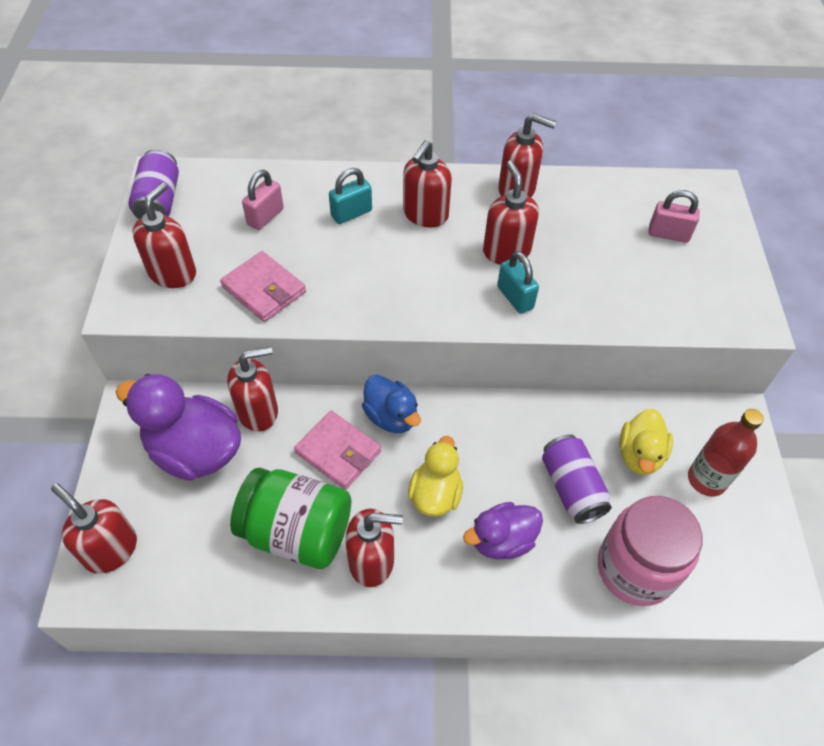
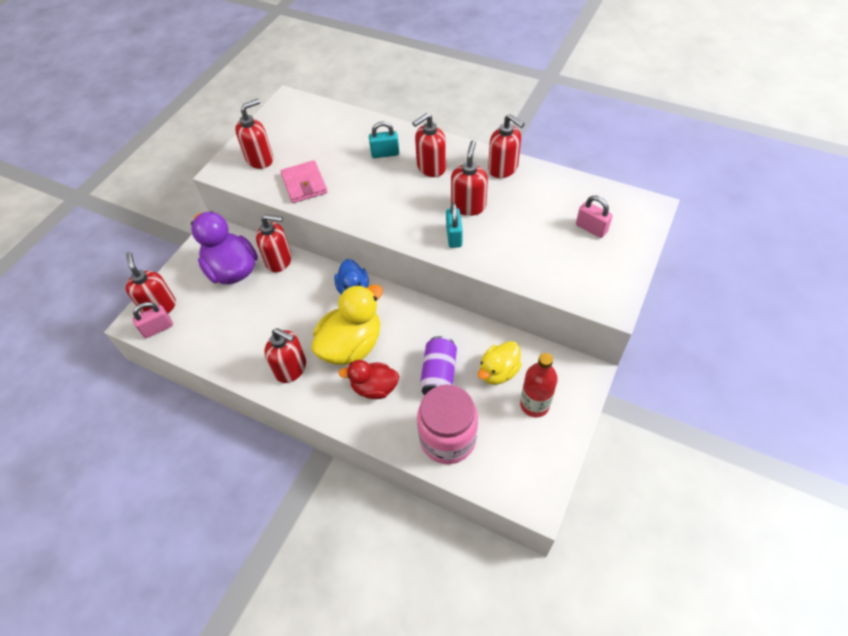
camera: 30 degrees right, 0 degrees up
(159, 201) = (278, 115): purple can -> none
(265, 216) = (332, 141): pink padlock -> pink padlock (158, 328)
(297, 532) = (260, 336): green jar -> none
(338, 452) = (310, 300): pink wallet -> none
(435, 494) = (351, 345): yellow duck -> yellow duck, size x1.64
(502, 540) = (374, 388): purple duck -> red duck

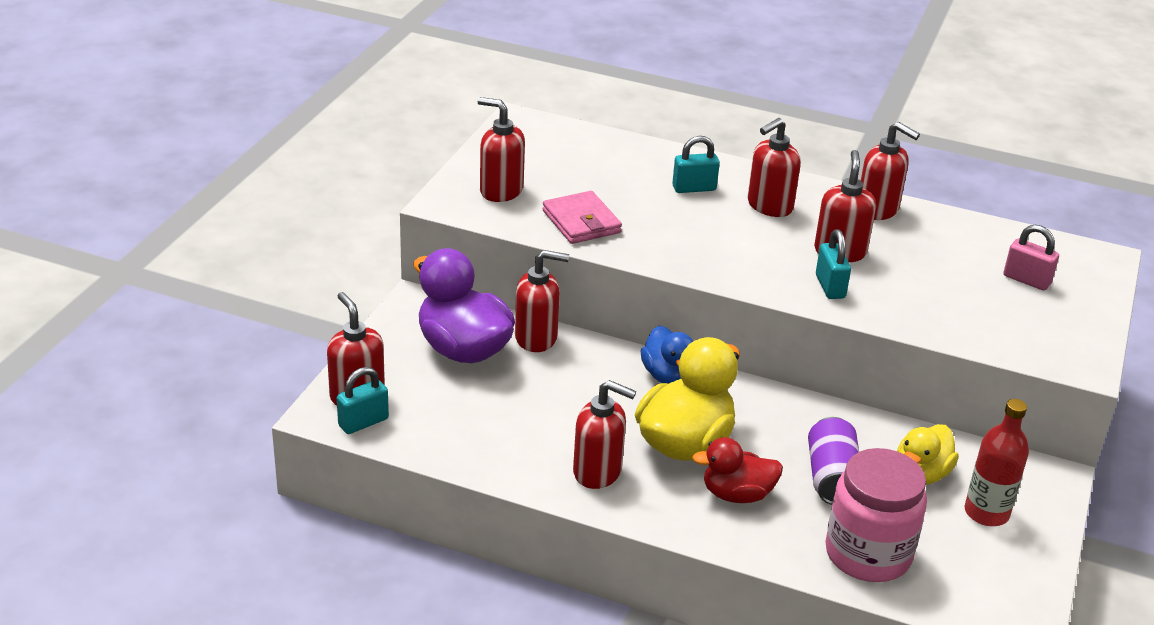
camera: 10 degrees left, 20 degrees down
(158, 328) = (363, 422): pink padlock -> turquoise padlock
(260, 159) = (501, 191): red soap dispenser -> red soap dispenser turned 105 degrees counterclockwise

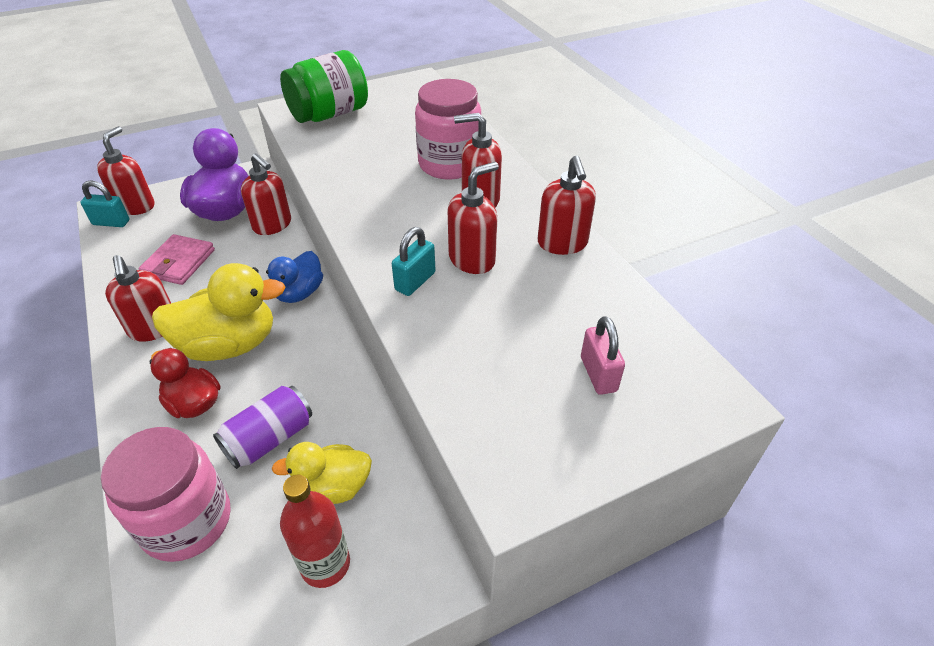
camera: 45 degrees right, 10 degrees up
(501, 191) = (329, 114): red soap dispenser -> green jar
(581, 222) = (337, 153): pink wallet -> pink wallet (179, 263)
(694, 188) = (449, 164): turquoise padlock -> pink jar

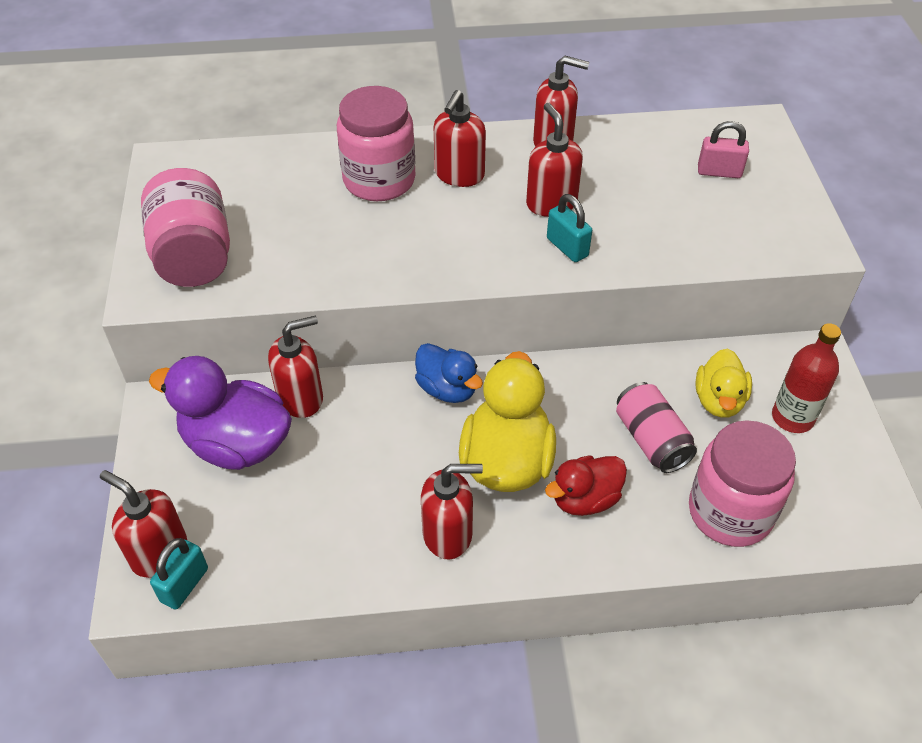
camera: 70 degrees left, 5 degrees up
(179, 263) = (329, 503): pink wallet -> none
(269, 439) = (651, 440): purple can -> pink can
(329, 114) = (194, 256): green jar -> pink jar

